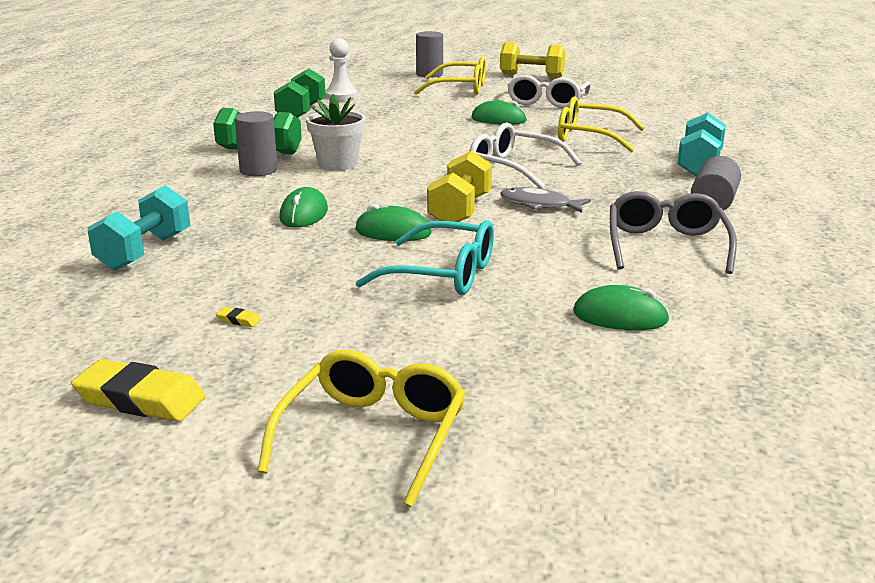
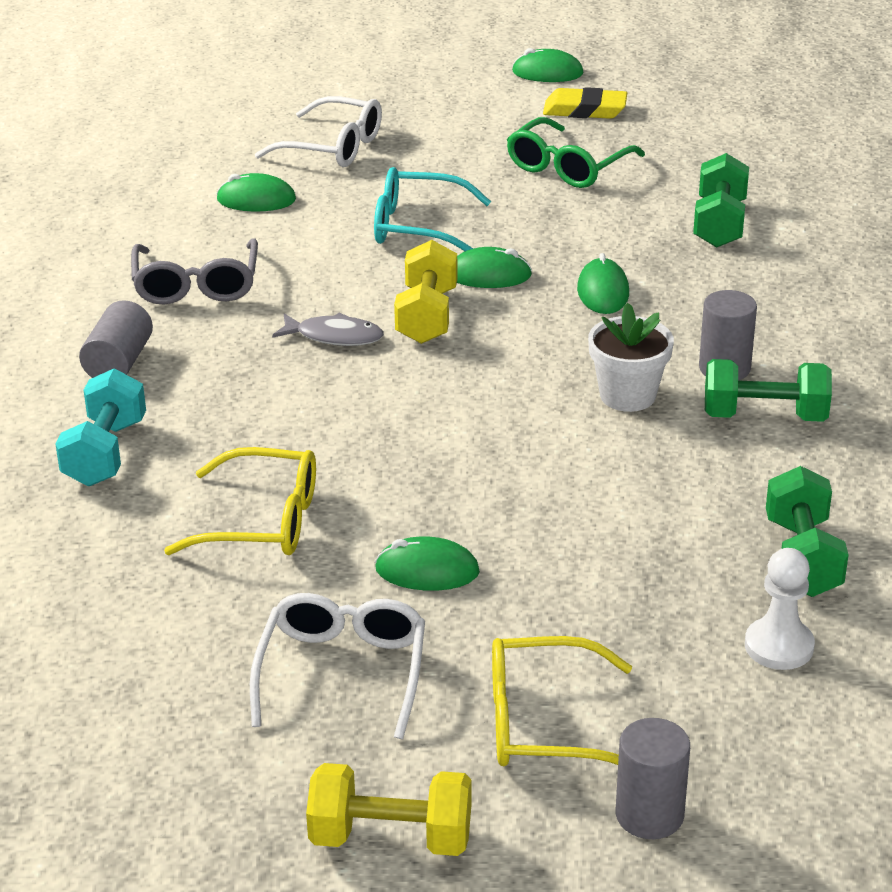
camera: 170 degrees right, 10 degrees up
(126, 484) = (547, 73): none -> green mouse
(144, 252) = (719, 224): turquoise dumbbell -> green dumbbell
(239, 320) = (567, 167): yellow eraser -> green glasses
(373, 436) = (421, 105): yellow glasses -> none
(513, 168) = (377, 412): white glasses -> white glasses (333, 147)

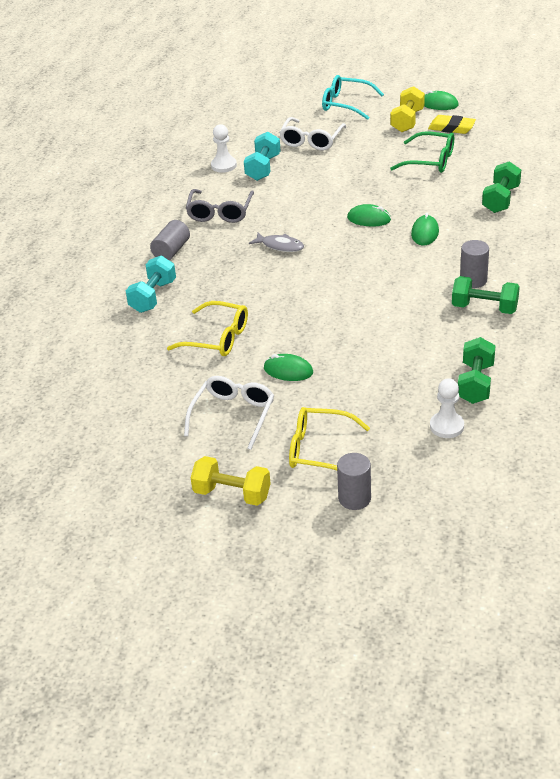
camera: 15 degrees right, 5 degrees up
(178, 201) = (224, 165): none -> white pawn
(256, 200) = (263, 168): green mouse -> turquoise dumbbell
(333, 147) = (311, 141): white glasses -> white glasses turned 75 degrees clockwise
(417, 227) = (340, 189): turquoise glasses -> turquoise glasses (345, 104)
(427, 316) = (330, 239): yellow dumbbell -> yellow dumbbell (407, 121)
(567, 167) = (430, 161): green glasses -> green glasses turned 120 degrees counterclockwise
(627, 395) = (418, 290): white flower pot -> none

